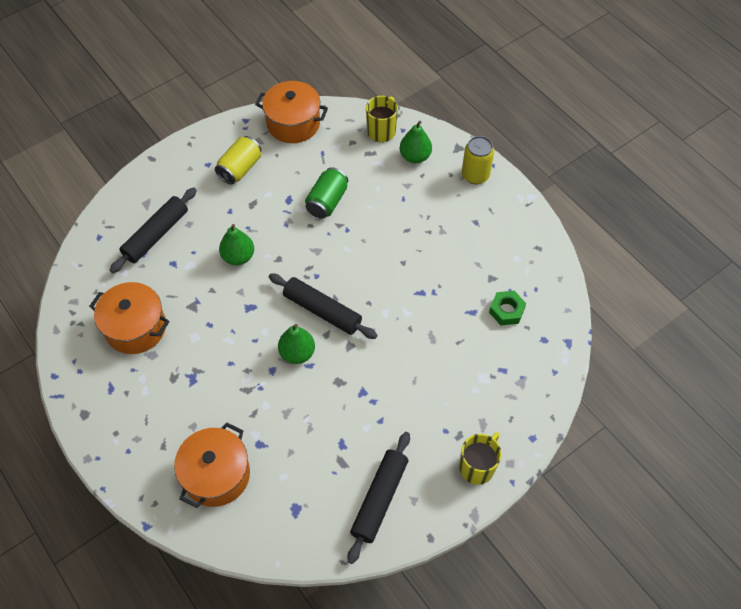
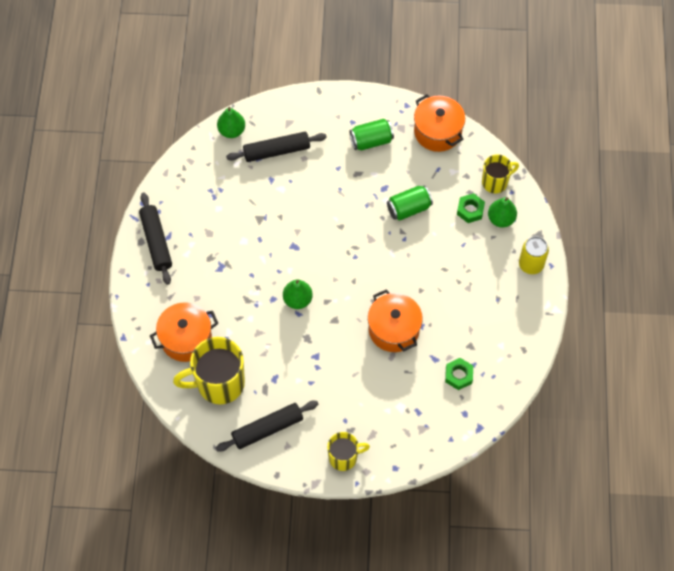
camera: 40 degrees right, 5 degrees up
(136, 328) = (213, 207): orange pot -> orange pot (394, 329)
(238, 257) = (316, 205): green pear -> green pear (231, 131)
(240, 168) = (371, 141): yellow can -> green can
(290, 493) = (219, 383): none -> yellow mug
(322, 310) = (338, 283): black rolling pin -> black rolling pin (156, 241)
(382, 167) = (470, 210): none -> green nut

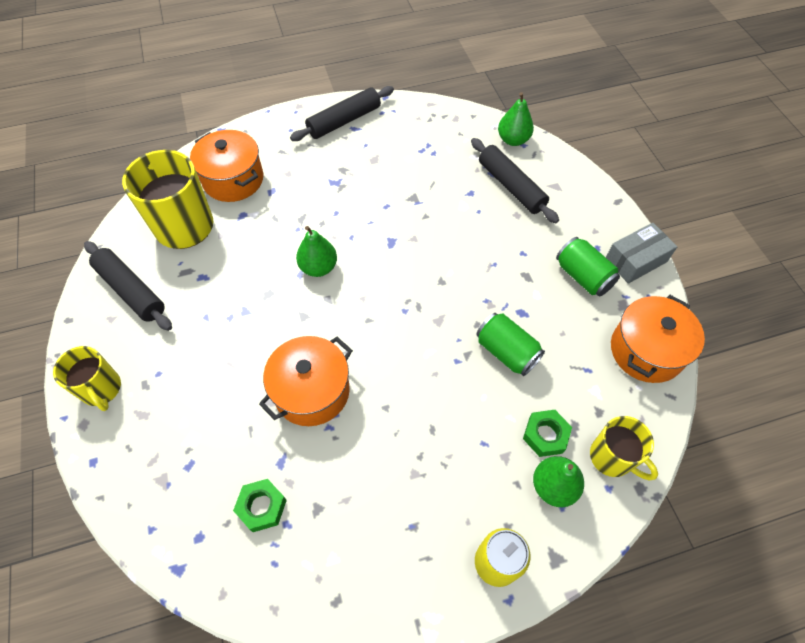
camera: 70 degrees right, 5 degrees down
(371, 104) = (635, 260): none -> grey box

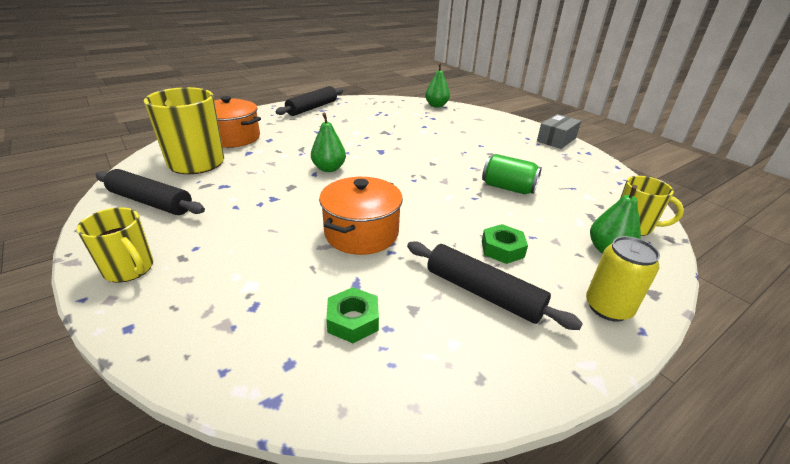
camera: 20 degrees left, 25 degrees down
(511, 186) = (450, 121): black rolling pin -> black rolling pin (483, 292)
(545, 435) = (575, 224): green nut -> green nut (502, 249)
(583, 276) = (529, 149): green can -> none
(646, 351) = (602, 174): orange pot -> none

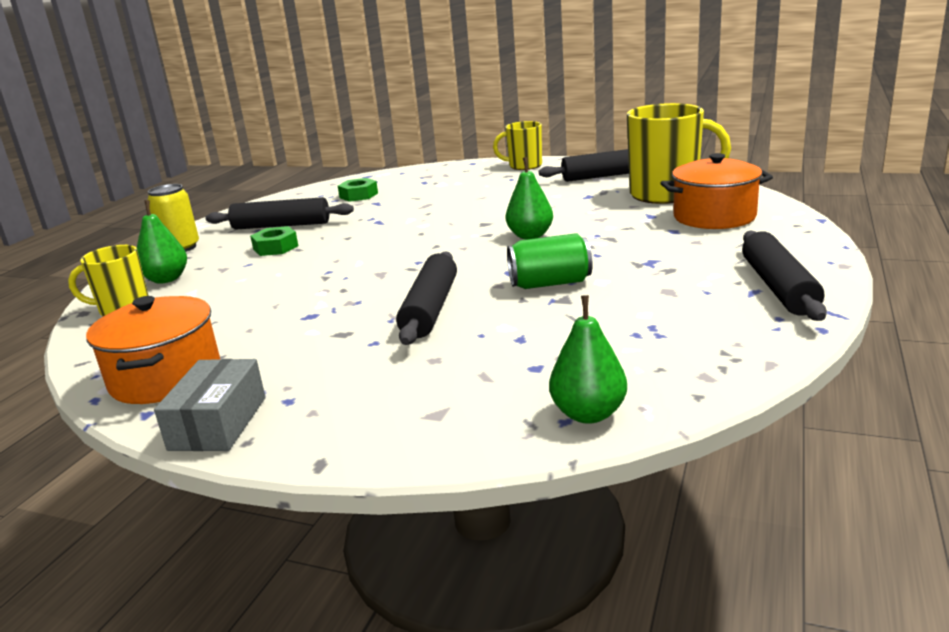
camera: 150 degrees right, 10 degrees down
(361, 233) = (409, 217): orange pot -> orange pot (166, 377)
(442, 149) = (430, 309): none -> black rolling pin
(508, 188) = (291, 294): green can -> green can (550, 283)

